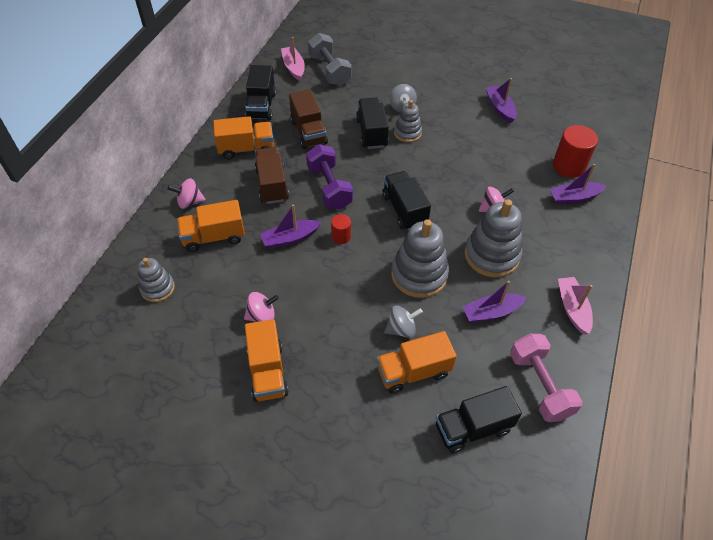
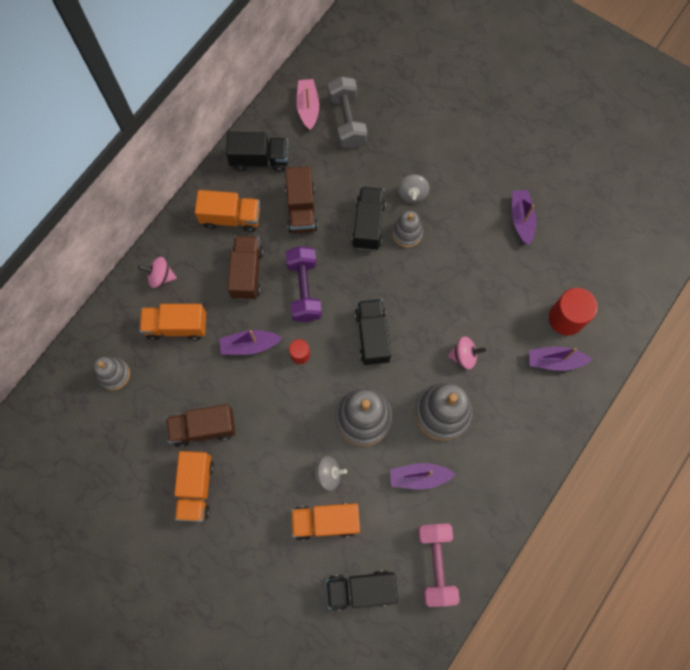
camera: 15 degrees right, 20 degrees up
(261, 106) = (260, 159): black truck -> black truck turned 105 degrees counterclockwise
(262, 315) = (203, 428): pink spinning top -> brown truck
(572, 308) = (499, 492): pink boat -> none

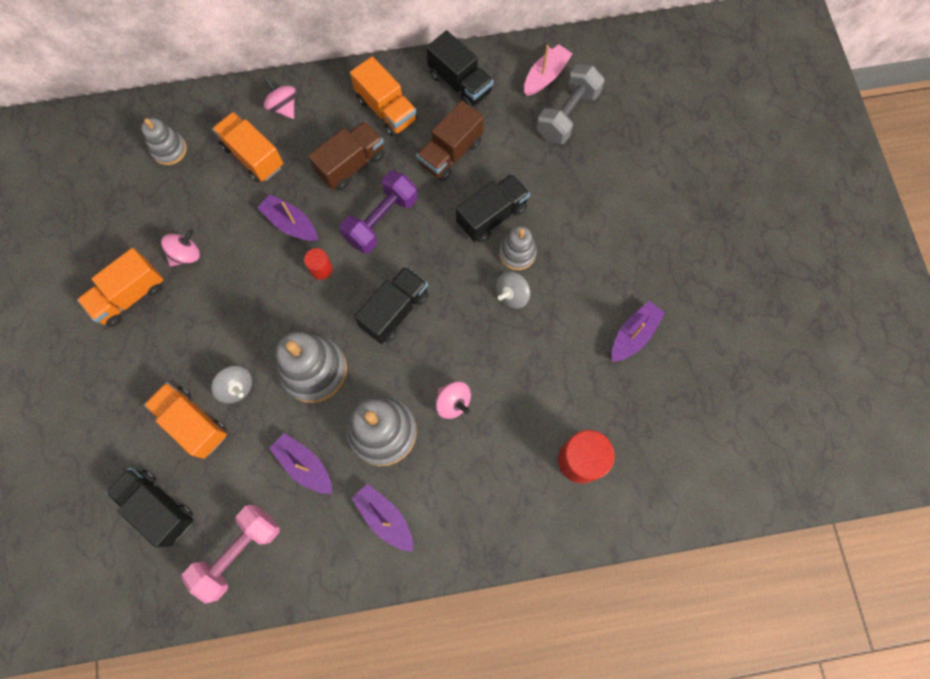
camera: 45 degrees right, 0 degrees up
(203, 428) = (186, 255): brown truck -> pink spinning top
(412, 194) = (557, 225): grey spinning top -> grey spinning top (512, 295)
(555, 361) = (529, 487): purple boat -> purple boat (385, 518)

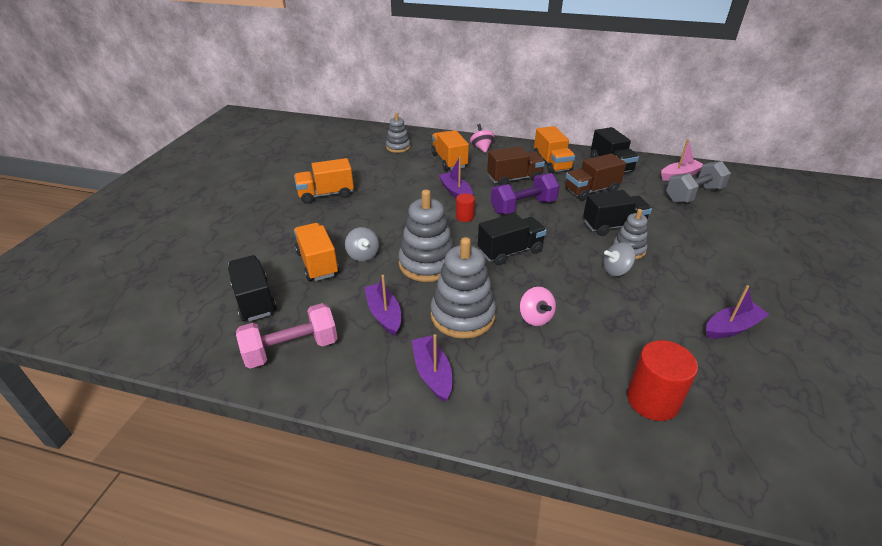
camera: 25 degrees right, 35 degrees down
(186, 255) = (376, 187): pink spinning top -> none

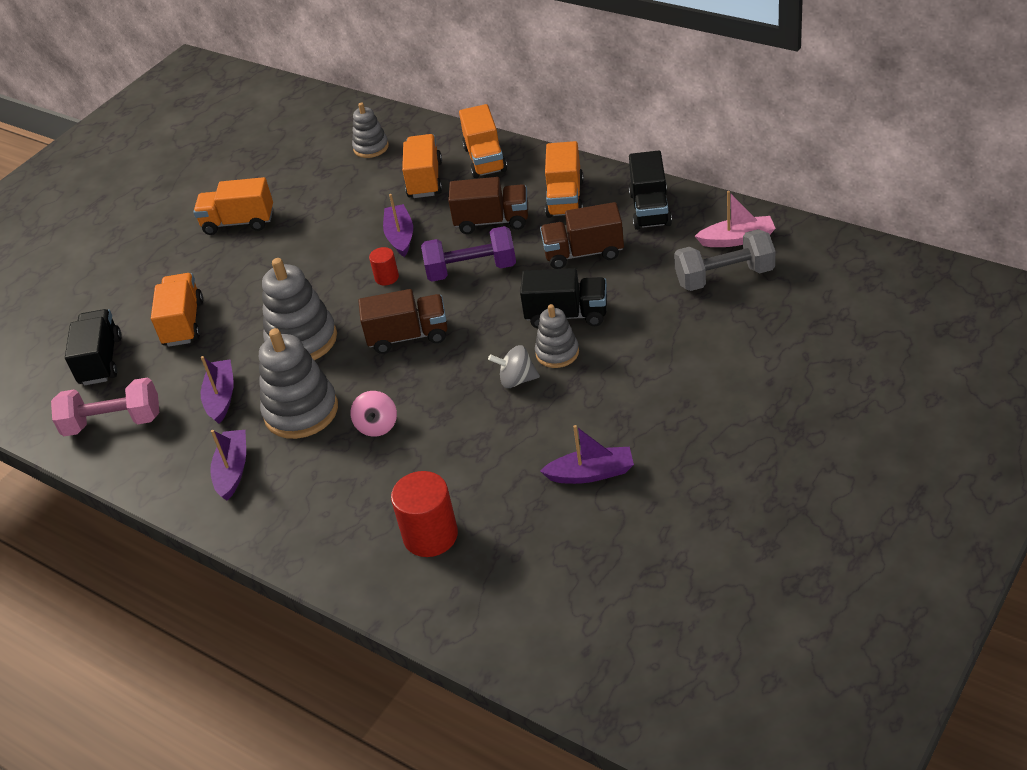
camera: 25 degrees right, 5 degrees up
(363, 255) = (237, 319): grey spinning top -> none
(481, 148) = (485, 159): pink spinning top -> orange truck
(510, 251) = (408, 336): black truck -> brown truck

